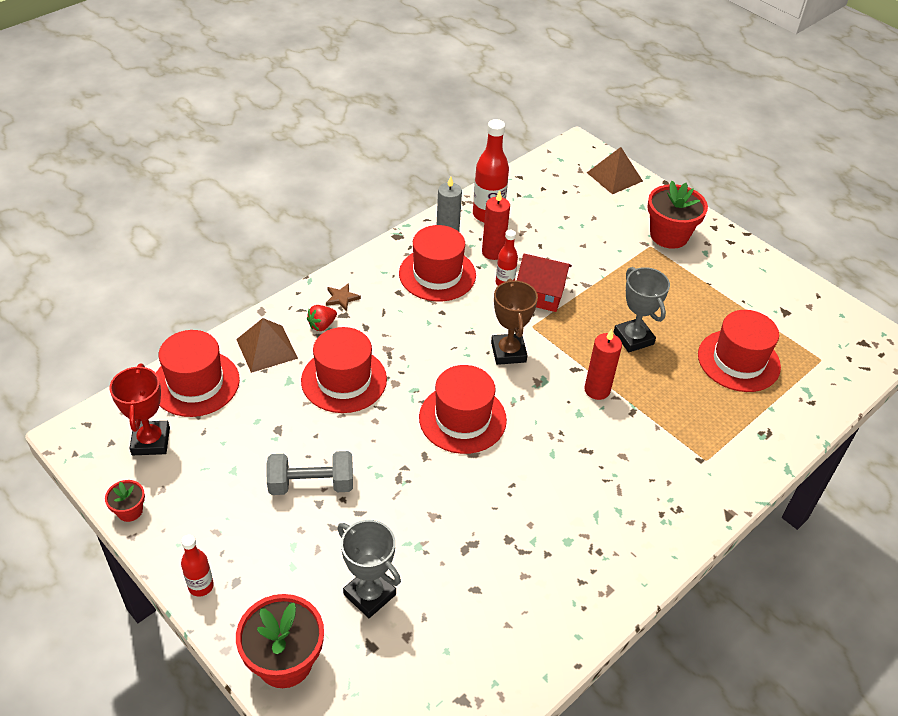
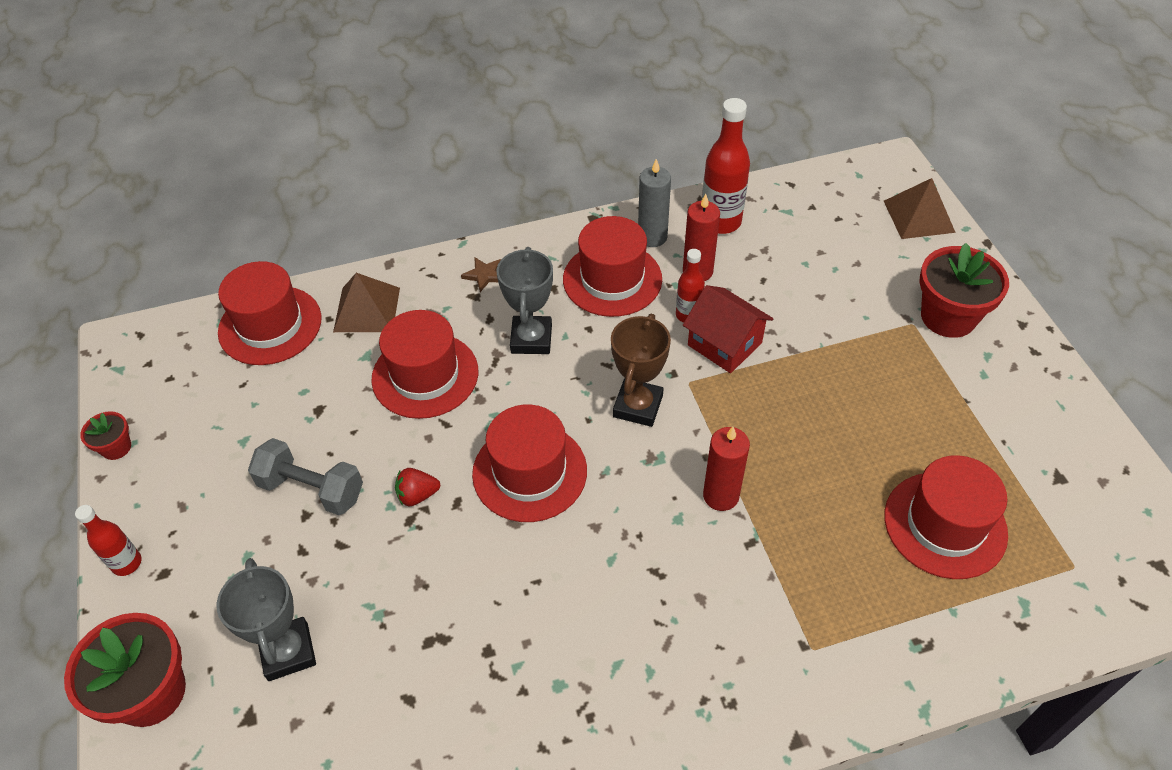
camera: 30 degrees right, 5 degrees up
(151, 441) = (185, 376): red trophy -> none
(322, 325) = (442, 301): red strawberry -> red strawberry (417, 495)
(633, 338) = (812, 442): grey trophy -> grey trophy (531, 339)

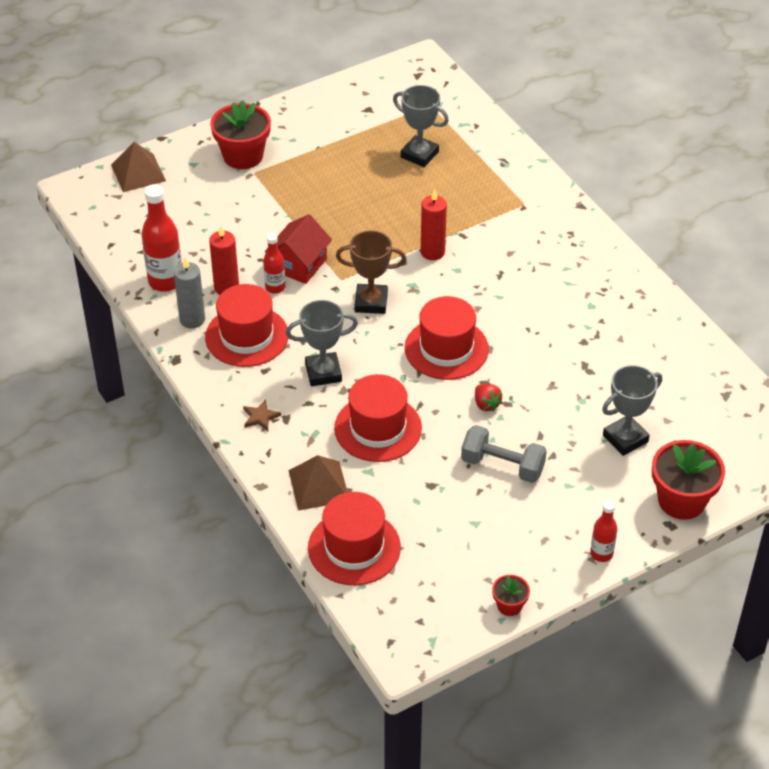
camera: 105 degrees left, 5 degrees down
(311, 489) = (502, 466): grey dumbbell -> grey dumbbell turned 75 degrees counterclockwise
(945, 524) = (419, 154): red hat -> grey trophy

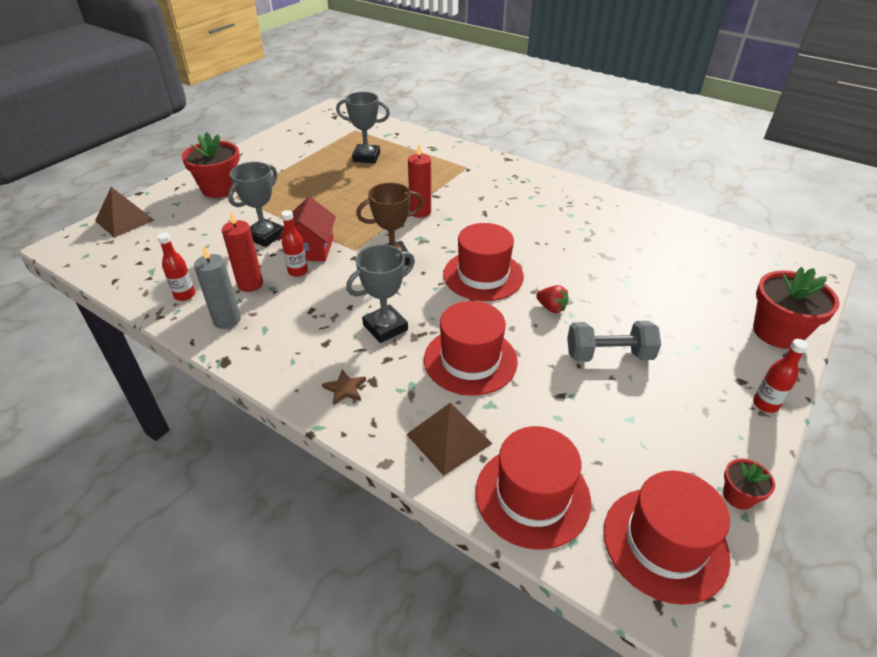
camera: 25 degrees left, 5 degrees down
(165, 281) = (185, 295): red bottle -> red bottle, size x0.57
(247, 336) = (291, 318): red hat -> red hat (665, 543)
(625, 438) = (685, 298): grey trophy -> grey trophy (265, 236)

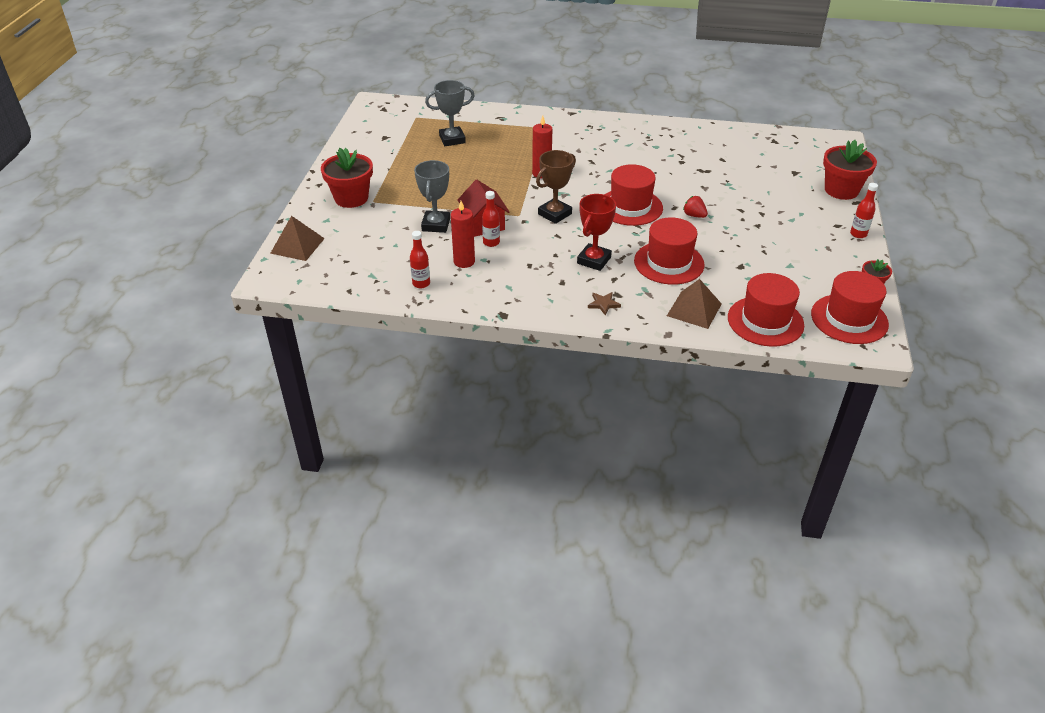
camera: 25 degrees left, 0 degrees up
(227, 320) = (474, 290): grey candle -> none
(385, 327) = (594, 260): grey trophy -> red trophy
(551, 308) = (694, 215): red strawberry -> red strawberry turned 150 degrees counterclockwise
(609, 355) = (752, 234): grey dumbbell -> none

